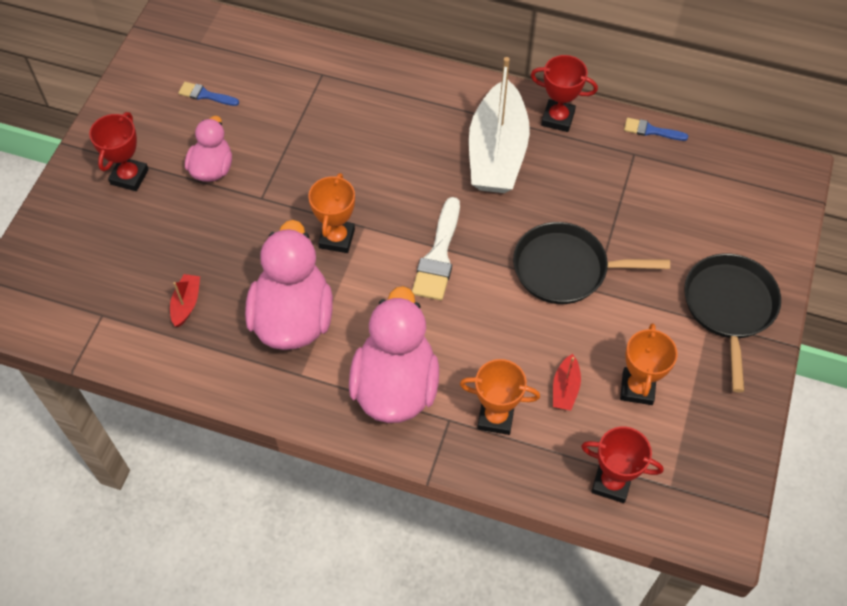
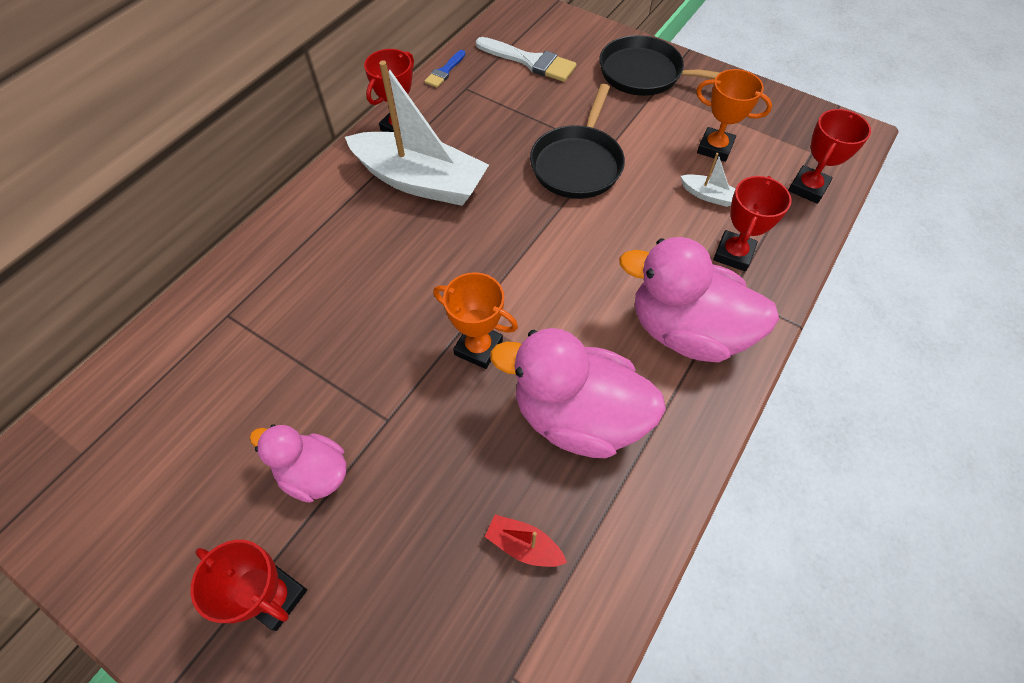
camera: 75 degrees left, 0 degrees up
(205, 95) = (182, 461): blue brush -> none
(438, 255) = (532, 257): white brush -> white brush (530, 61)
(496, 417) = (733, 254): orange trophy -> red trophy
(565, 388) = (708, 195): red boat -> white boat

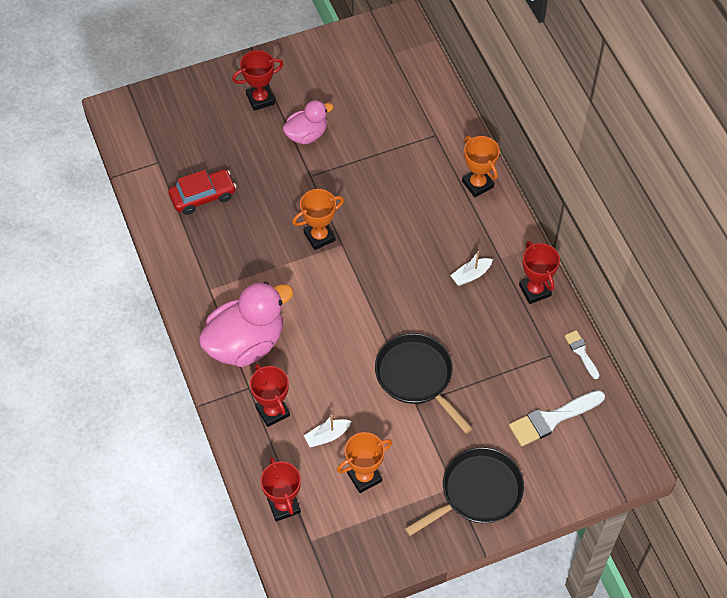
camera: 125 degrees right, 0 degrees up
(286, 234) = (477, 184): none -> orange trophy
(420, 181) = (471, 275): white boat -> white boat, size x0.40
(445, 71) = (581, 352): blue brush -> white brush
(524, 545) = (203, 196): red boat -> red car
(577, 416) = (243, 256): pink duck -> none

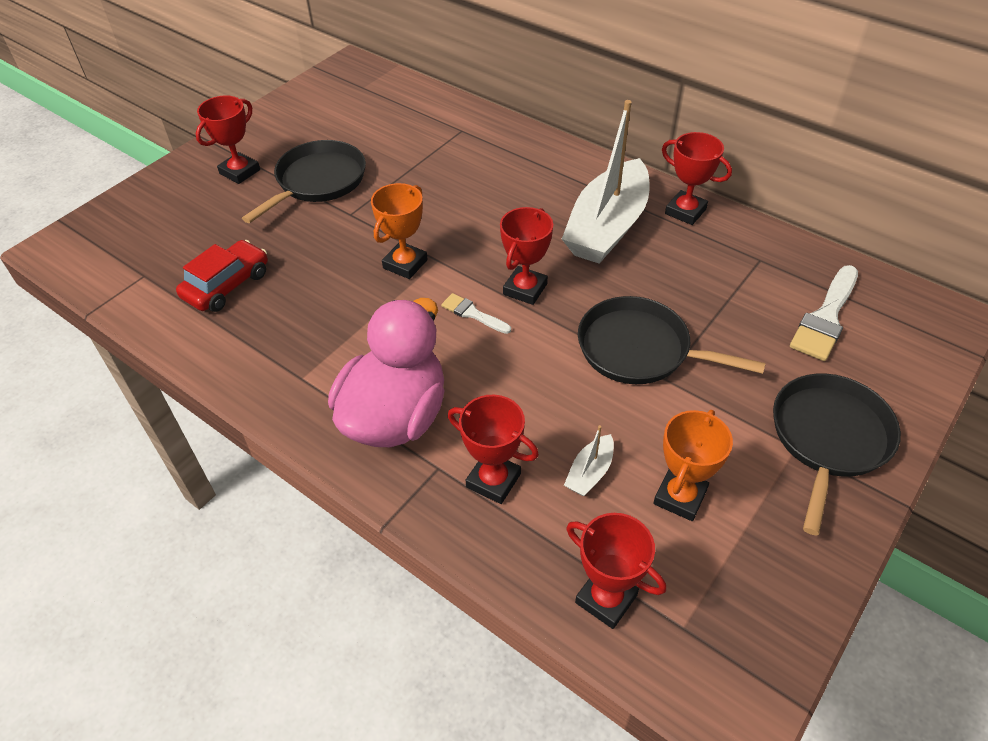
camera: 30 degrees left, 10 degrees down
(306, 134) = (318, 181): pink duck -> black pan
(380, 296) = (525, 289): none -> red trophy
(471, 275) = (607, 227): white boat -> white boat, size x2.49
(477, 184) = (541, 151): orange trophy -> none
(581, 352) = (787, 243): white brush -> white brush (473, 314)

